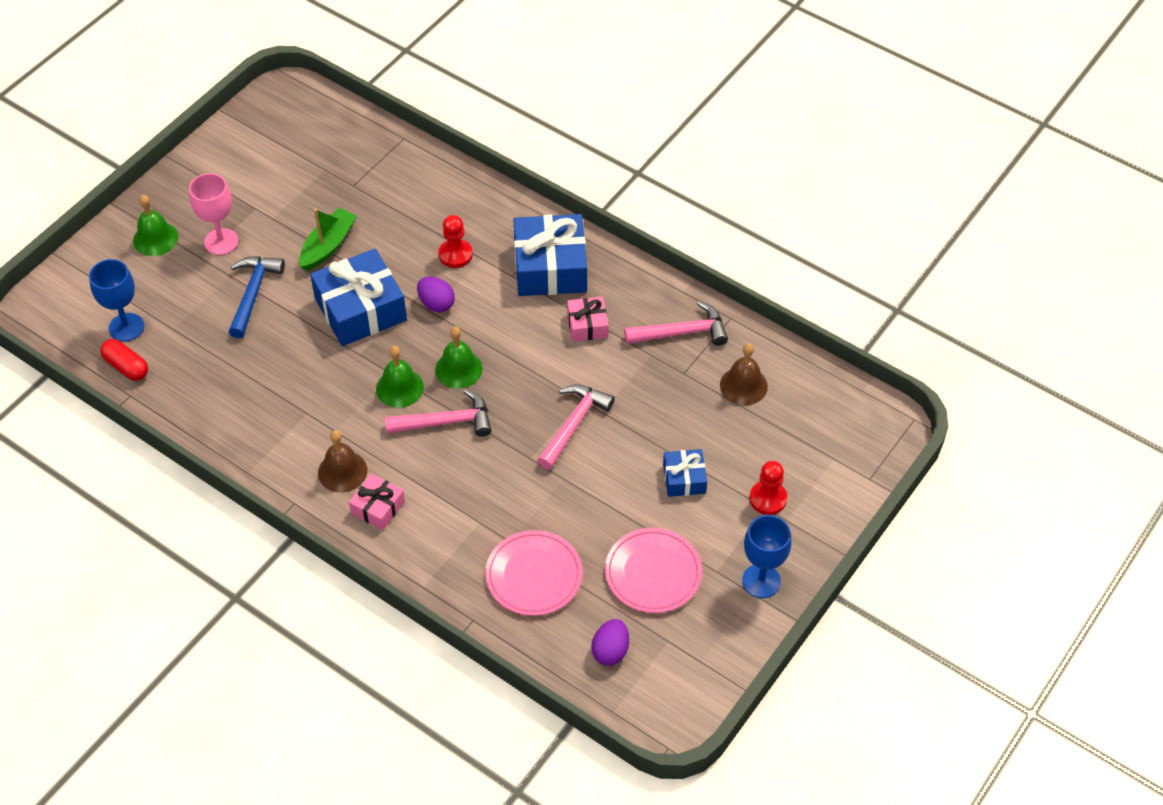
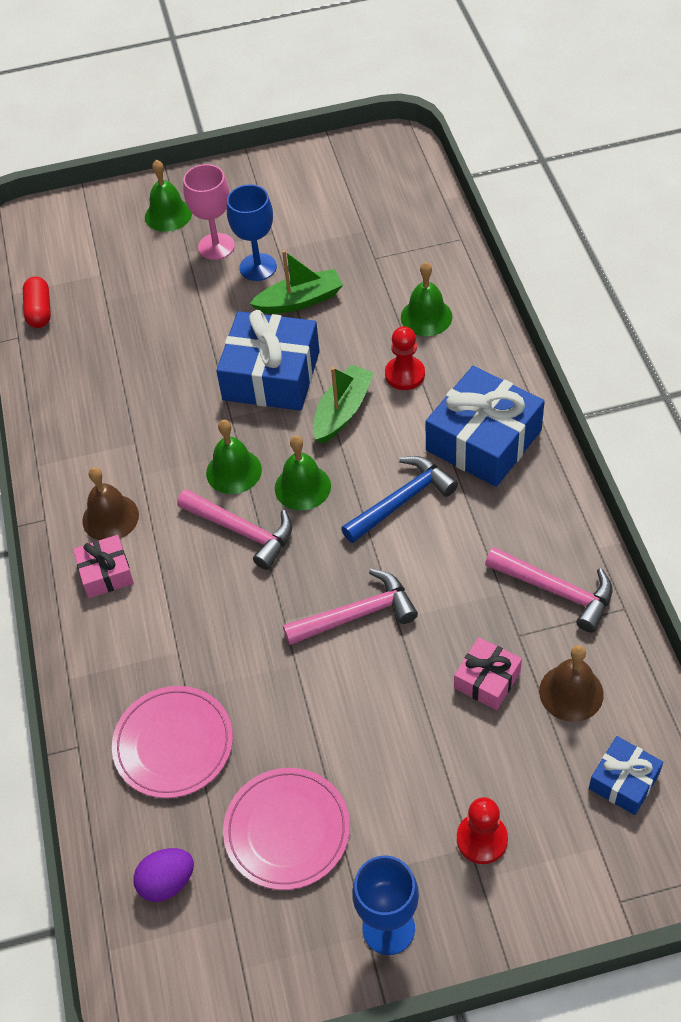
camera: 45 degrees right, 0 degrees up
(126, 327) = (72, 277): blue goblet -> blue goblet (258, 267)
(253, 294) = (196, 307): blue hammer -> blue hammer (401, 501)
(432, 207) = (426, 317): none -> green bell
(436, 304) = (342, 411): purple egg -> green boat
(587, 325) = (465, 521): pink gift -> pink gift (487, 680)
(684, 479) = (413, 751): blue gift -> blue gift (624, 781)

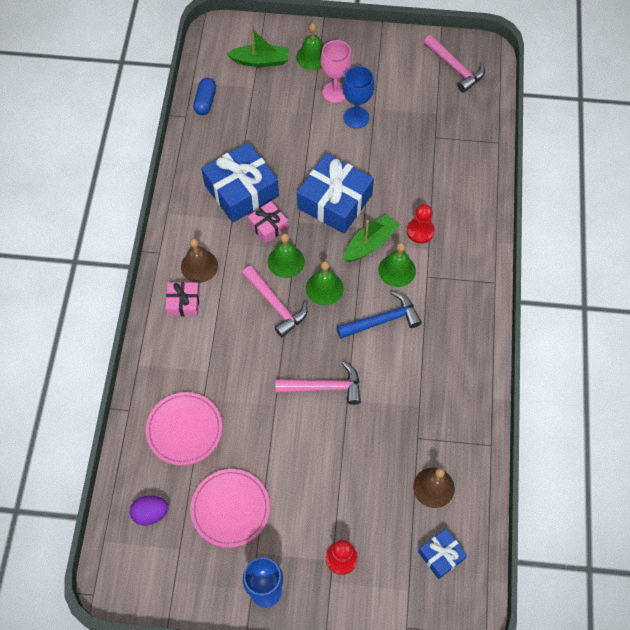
camera: 15 degrees right, 10 degrees up
(39, 311) = (205, 101): red capsule -> blue capsule
(300, 301) = (374, 152): green boat -> green boat (260, 61)
(426, 317) = (451, 193): green bell -> green bell (397, 270)
(483, 440) = (451, 297): blue gift -> blue gift (241, 190)
(487, 680) = (386, 459): pink gift -> pink gift (268, 226)
(556, 591) = (453, 417): pink hammer -> pink hammer (455, 68)

